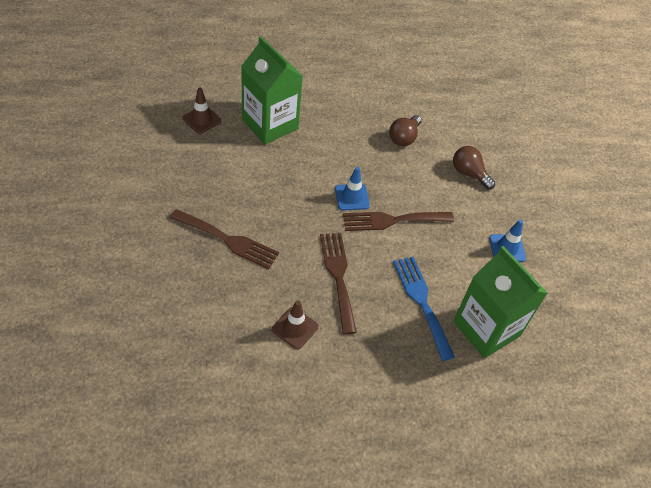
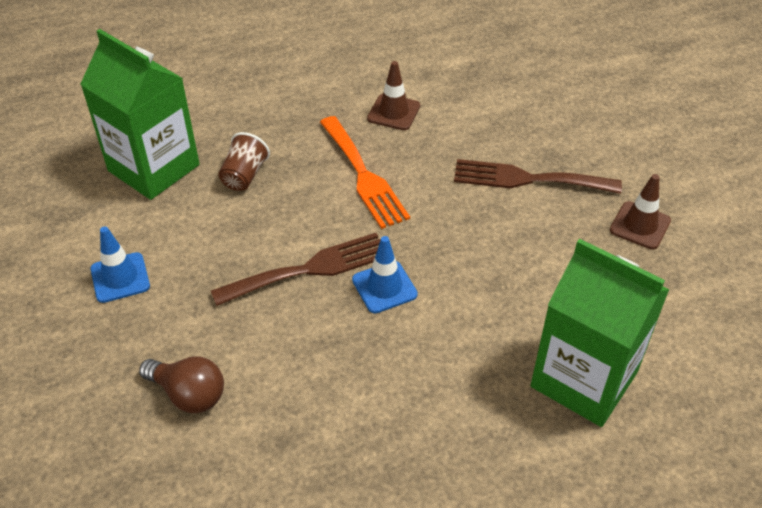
camera: 170 degrees right, 5 degrees down
(202, 119) = (700, 349): brown traffic cone -> brown traffic cone (640, 225)
(338, 276) = (364, 176): brown fork -> orange fork
(404, 138) = (327, 434): brown light bulb -> none
(421, 302) = (244, 175): blue fork -> brown cup

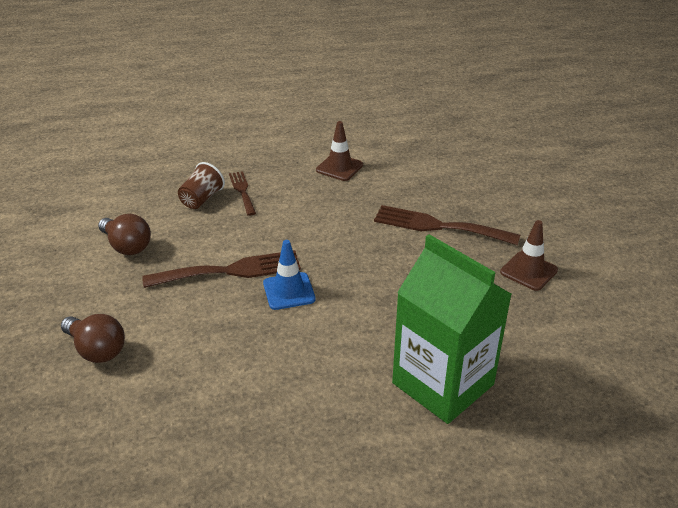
camera: 10 degrees right, 10 degrees down
(120, 278) = (75, 259): blue traffic cone -> none
(154, 168) = (132, 186): green carton -> none
(176, 252) = (127, 246): none -> brown light bulb
(289, 158) = (242, 191): none -> brown fork
(364, 176) = (299, 209): orange fork -> none

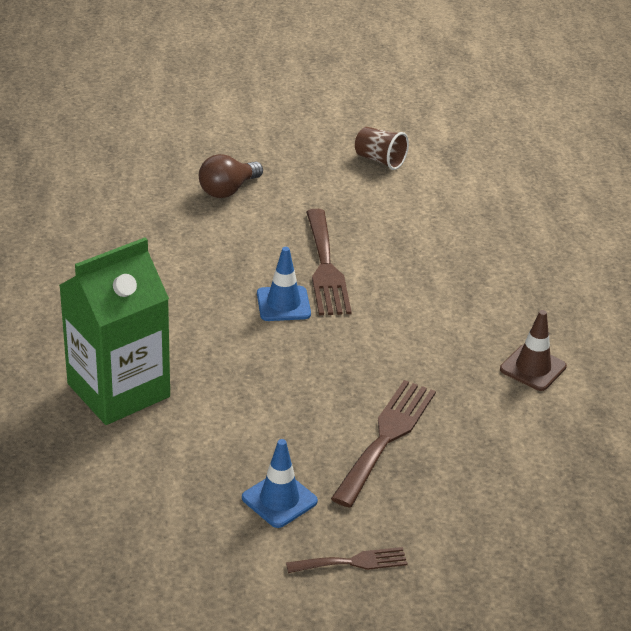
camera: 95 degrees right, 0 degrees up
(127, 246) = (379, 203): brown light bulb -> none
(201, 199) = (464, 252): brown cup -> brown cup (380, 160)
(242, 191) = (479, 283): brown fork -> brown fork (353, 562)
(528, 271) = (279, 500): brown traffic cone -> blue traffic cone

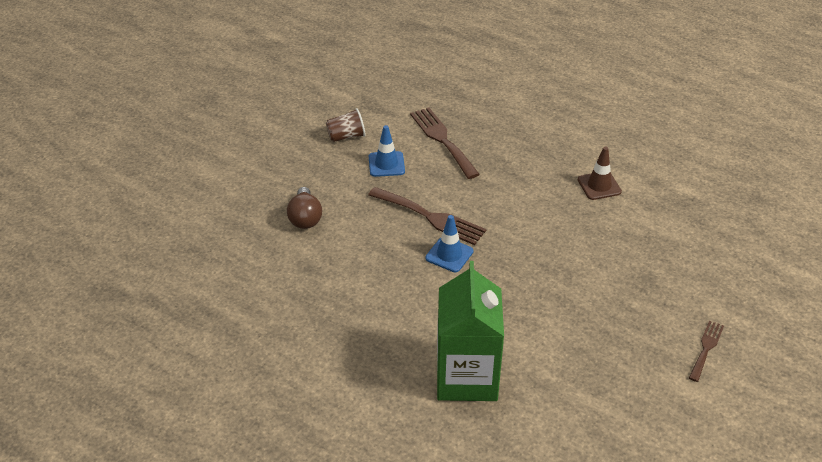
camera: 50 degrees left, 5 degrees up
(279, 500) = (630, 352): blue traffic cone -> blue traffic cone (386, 164)
(386, 437) = (611, 277): brown fork -> brown fork (442, 140)

